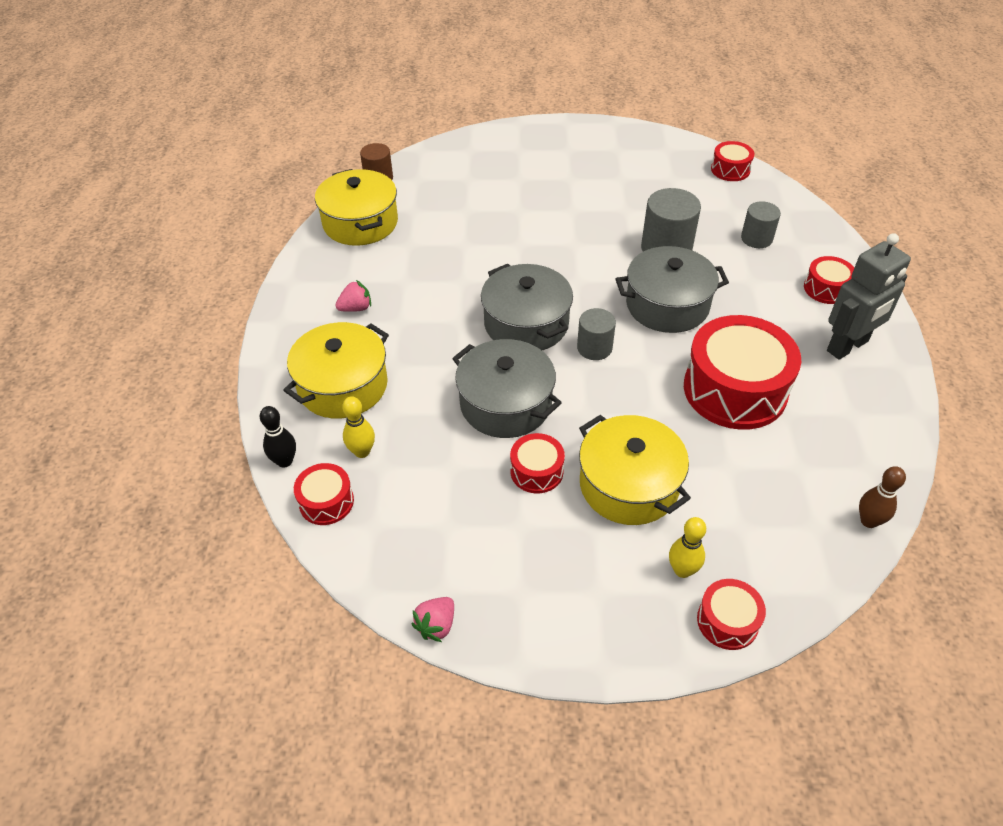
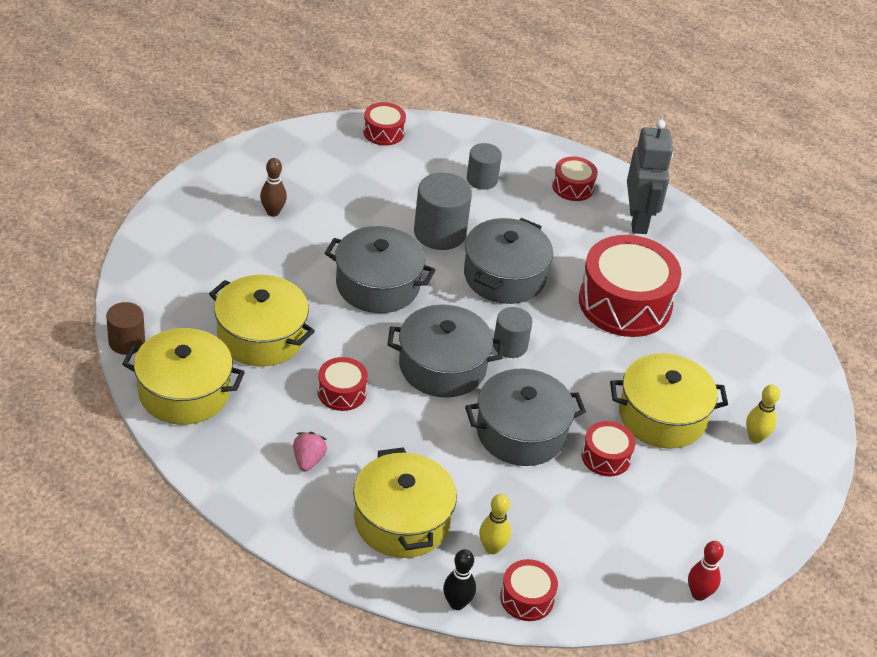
camera: 60 degrees left, 5 degrees down
(436, 625) = (699, 594): pink strawberry -> red bowling pin
(450, 226) = (261, 336): none -> yellow pot
(569, 249) = (377, 285): none -> grey pot
(727, 621) = (810, 443): red drum -> red drum (342, 392)
(868, 521) = (789, 324): brown bowling pin -> brown bowling pin (273, 212)

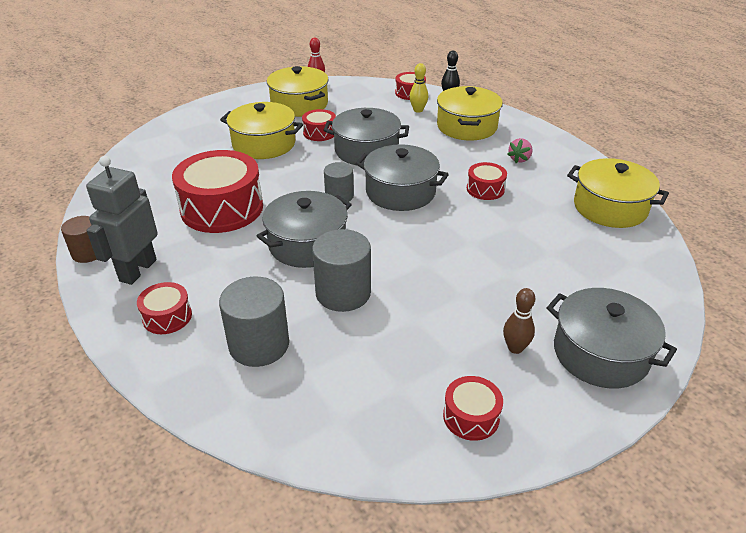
camera: 155 degrees left, 5 degrees down
(126, 342) = (664, 248): brown cylinder -> brown cylinder (88, 253)
(261, 336) = (544, 234): yellow pot -> yellow pot (299, 104)
(377, 285) = (427, 256): grey pot -> grey pot (600, 353)
(383, 132) = (340, 440): red drum -> red drum (471, 416)
(482, 179) = (259, 344): grey cylinder -> grey cylinder, size x1.60
(755, 437) = (215, 127): yellow bowling pin -> none

